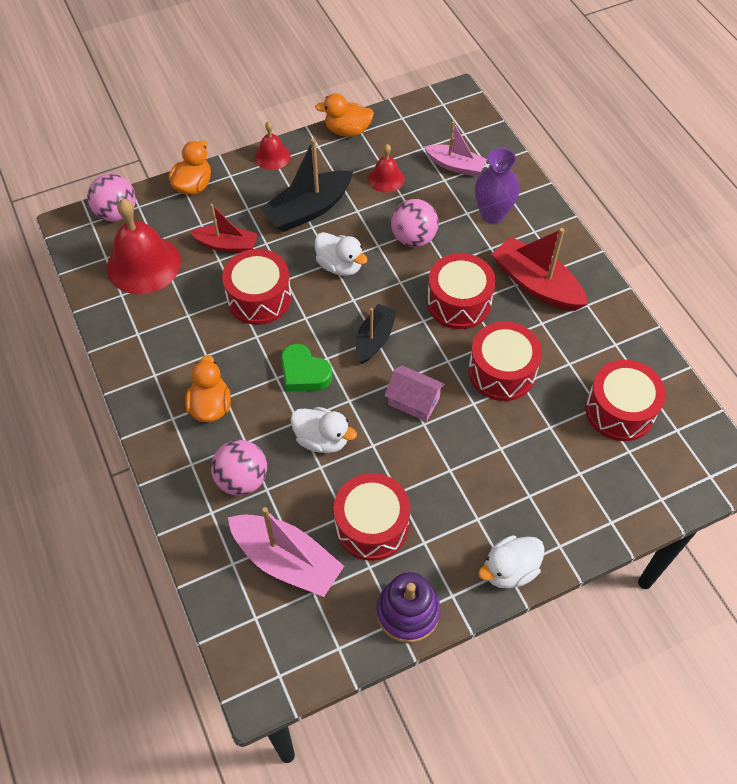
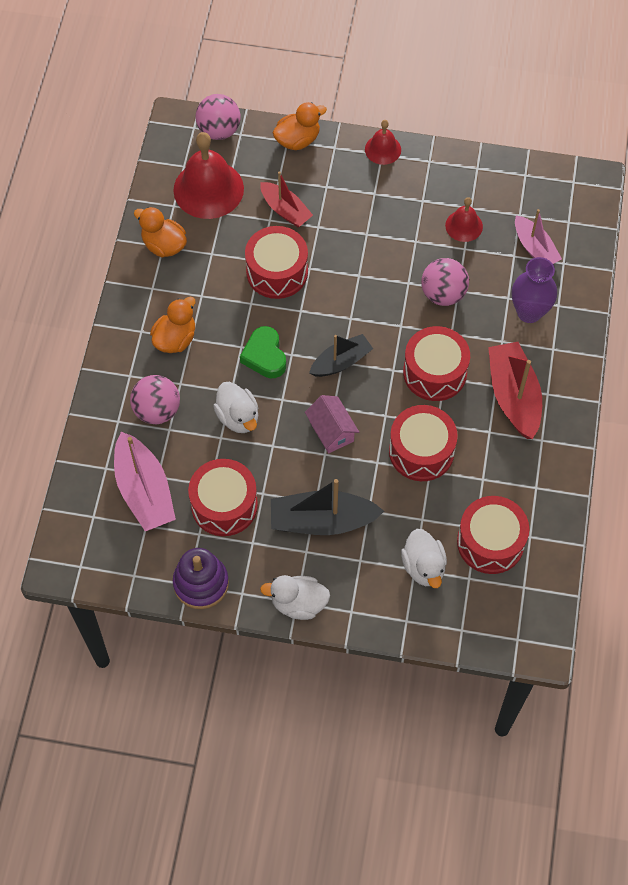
camera: 35 degrees right, 5 degrees up
(308, 210) = (375, 217): black boat -> black boat (322, 521)
(340, 266) = (362, 282): white duck -> white duck (423, 567)
(347, 130) = (466, 160): orange duck -> orange duck (164, 245)

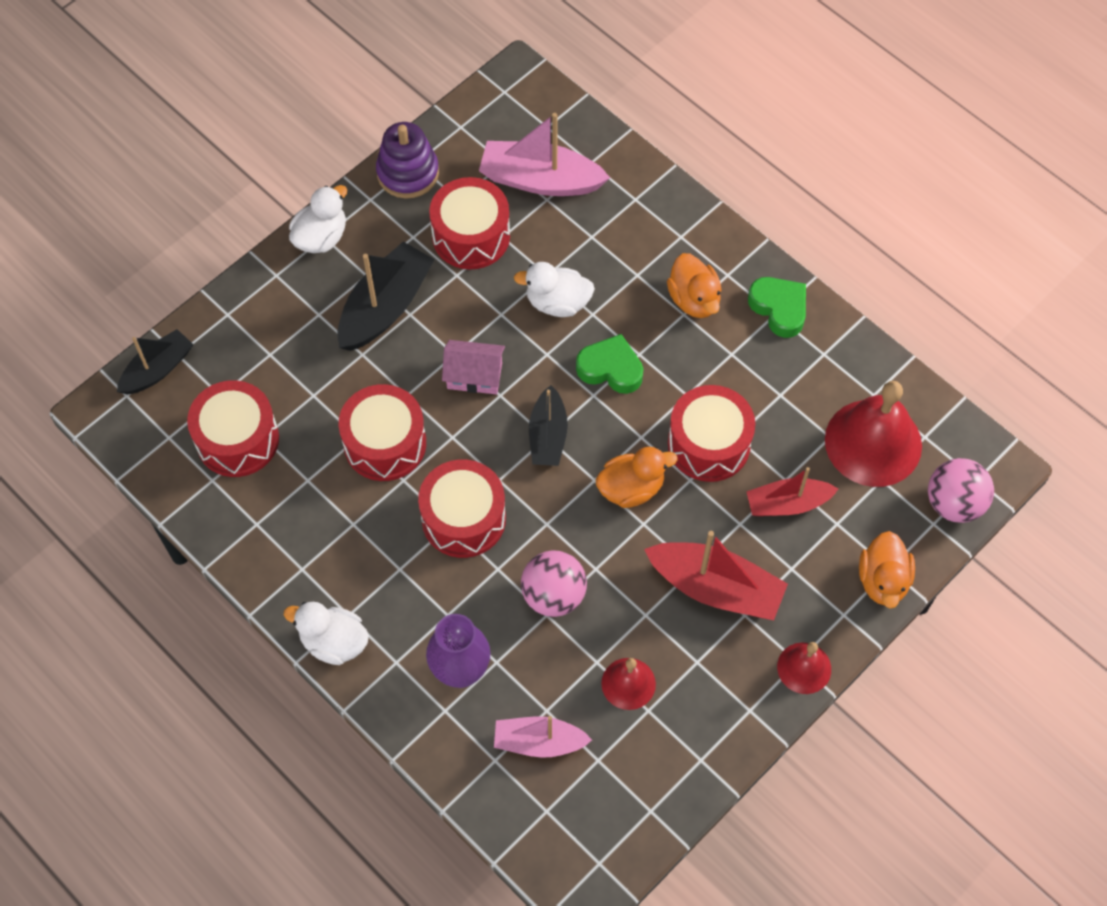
camera: 125 degrees right, 0 degrees up
(146, 288) = (779, 308): none -> green heart
(157, 410) = (621, 238): pink ball -> none
(164, 245) = (824, 355): orange duck -> orange duck (631, 488)
(423, 567) = (265, 363): white duck -> white duck (334, 642)
(483, 633) = (157, 369): none -> black boat
(513, 396) = (373, 577): red boat -> red boat (715, 588)

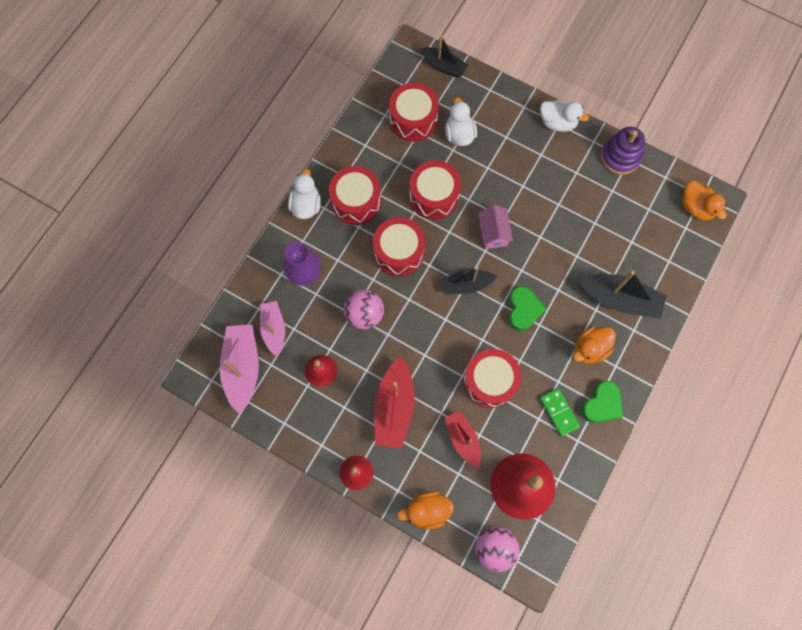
camera: 75 degrees right, 10 degrees up
(385, 307) = (522, 171): black boat -> black boat (619, 299)
(471, 236) = (588, 205): red drum -> red drum (356, 201)
(540, 180) = (644, 234): pink boat -> pink boat (242, 368)
(557, 303) = (559, 267): white duck -> white duck (459, 134)
(631, 488) = (446, 342): orange duck -> orange duck (696, 207)
(777, 366) = (559, 412): none -> green domino

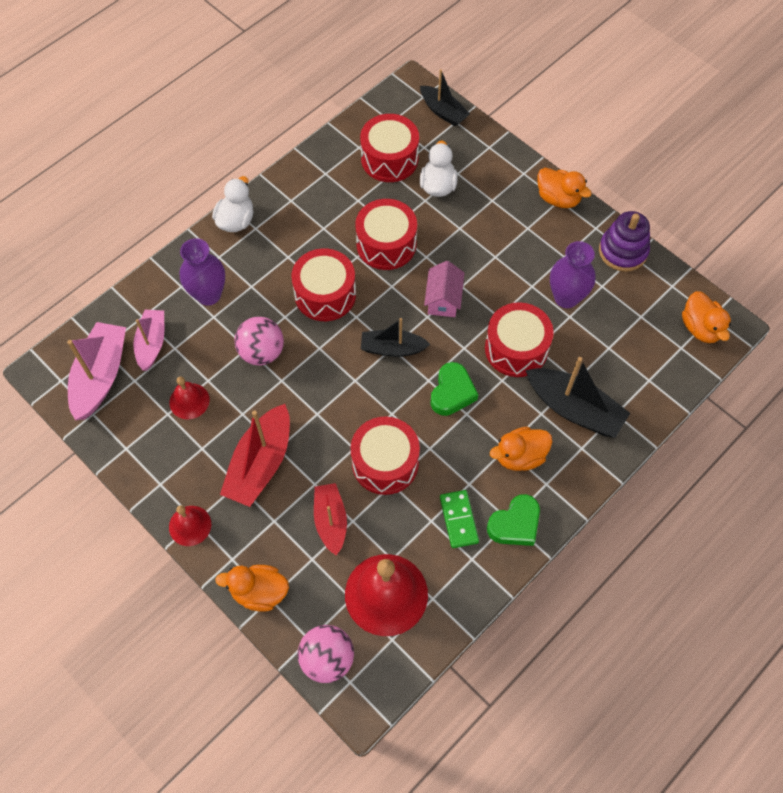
camera: 15 degrees right, 10 degrees down
(356, 201) = (294, 229): red drum -> red drum (516, 348)
(557, 123) = (558, 198): white duck -> orange duck
(587, 207) = (566, 298): none -> purple vase

